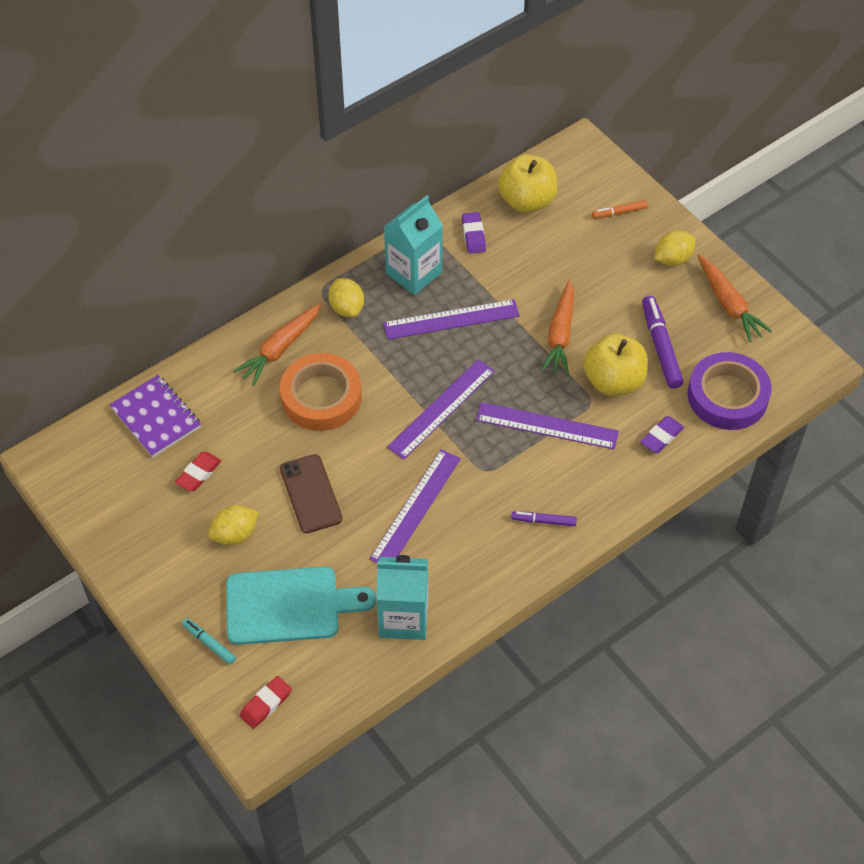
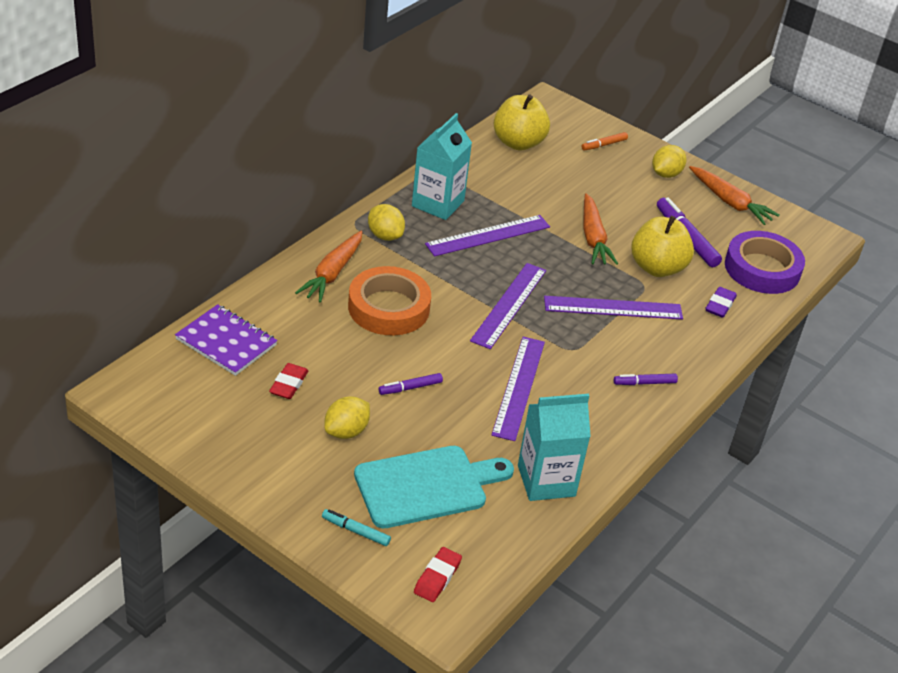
camera: 20 degrees left, 15 degrees down
(311, 494) = (410, 388): brown phone -> purple marker
(473, 235) = (481, 171): purple eraser -> none

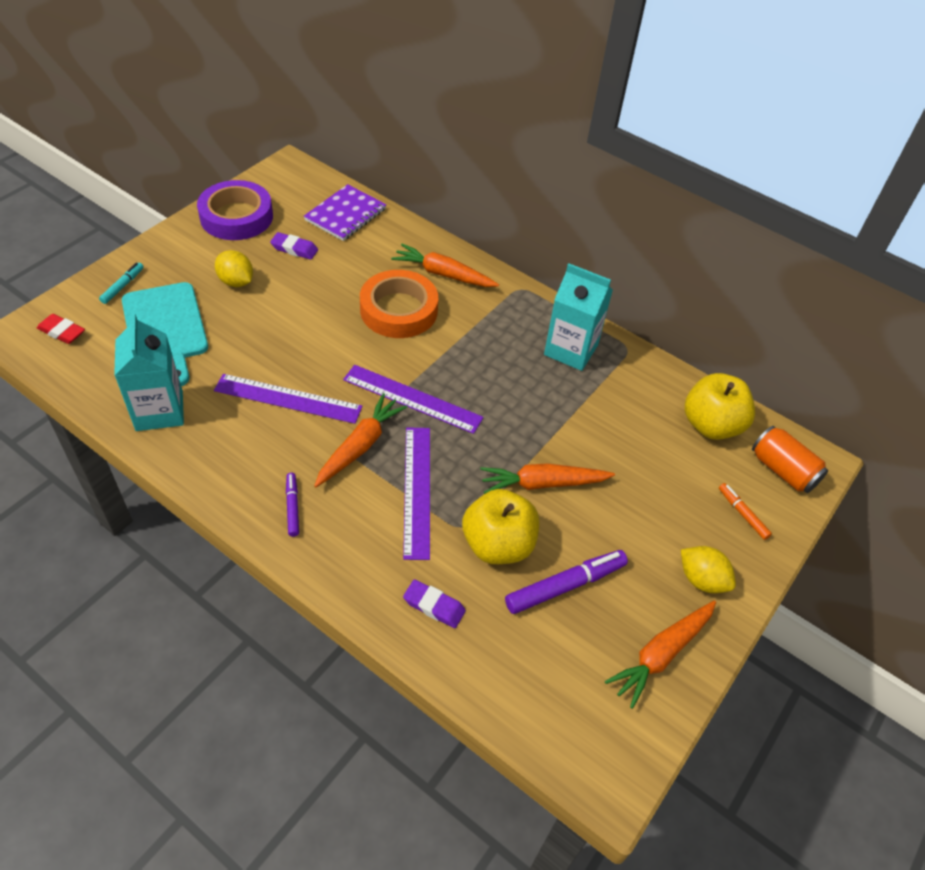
camera: 90 degrees right, 10 degrees up
(288, 384) = (294, 249): red eraser -> purple eraser
(385, 235) = (507, 309): yellow lemon -> none
(410, 388) = (289, 322): purple marker -> none
(488, 235) = (525, 388): purple ruler -> none
(559, 118) = (783, 470): none -> orange can
(570, 340) = (360, 446): none -> orange carrot
(762, 269) = (517, 673): purple tape -> purple tape (236, 216)

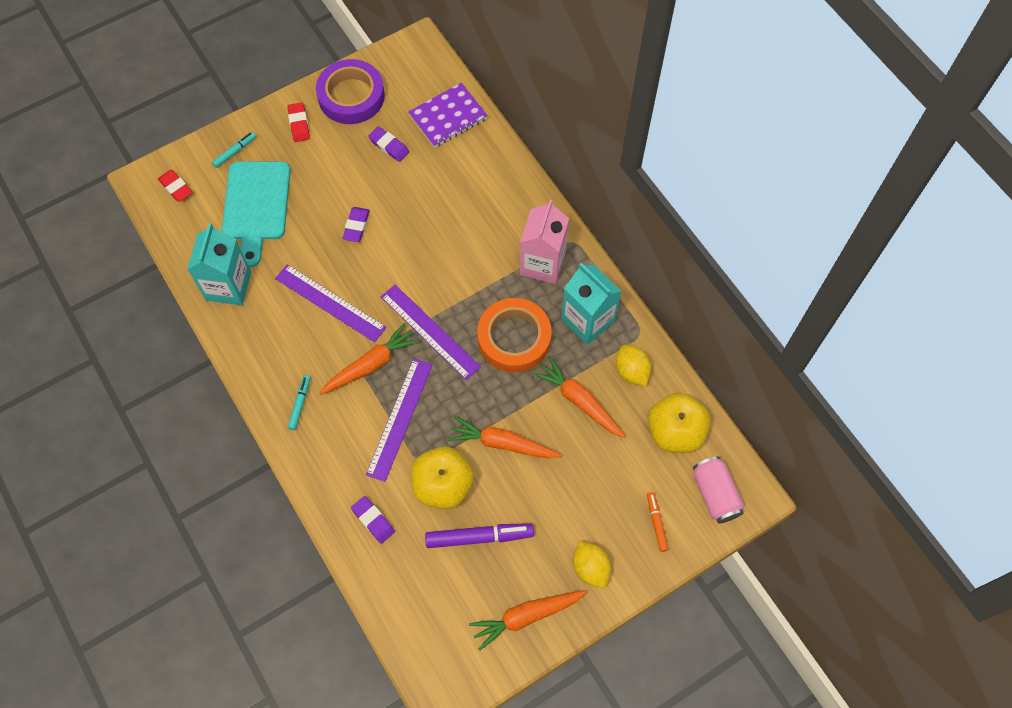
camera: 25 degrees right, 15 degrees up
(188, 249) = (299, 124): none -> red eraser
(236, 282) = (328, 170): yellow lemon -> yellow lemon (631, 371)
(288, 323) = (356, 226): none -> purple eraser
(292, 507) = (300, 404): purple marker -> turquoise marker
(399, 310) = (454, 237): orange tape -> orange tape (514, 338)
(443, 274) = (509, 207): orange carrot -> orange carrot (579, 401)
(500, 312) = (542, 263): none -> pink carton
(783, 470) = (715, 494): orange can -> pink can

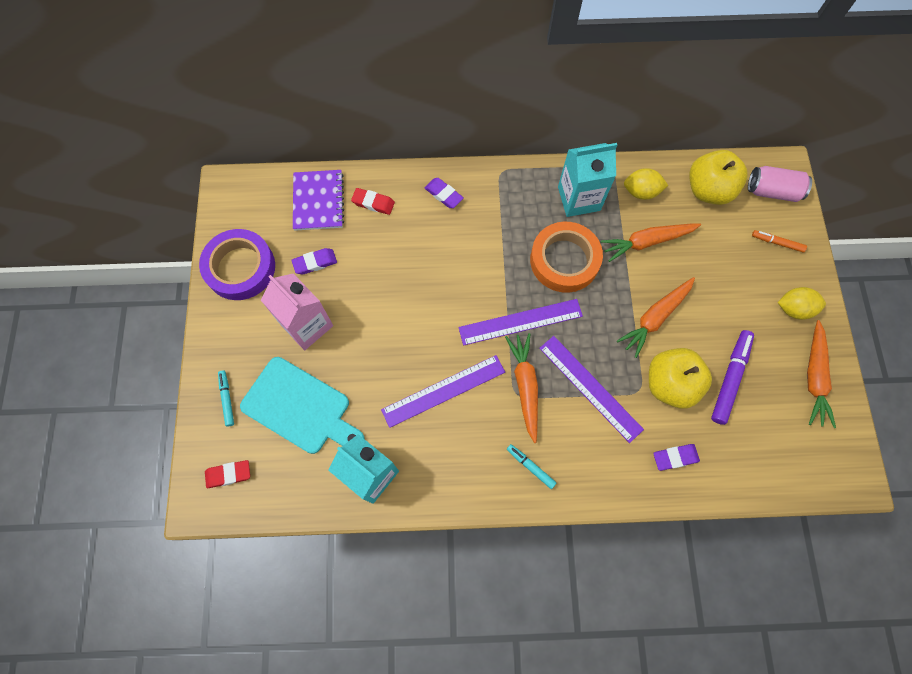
camera: 60 degrees left, 5 degrees up
(299, 124) = (238, 327): red eraser -> red eraser (373, 203)
(356, 226) = (379, 330): purple eraser -> purple eraser (443, 195)
(542, 263) = (508, 204): pink carton -> pink carton (307, 325)

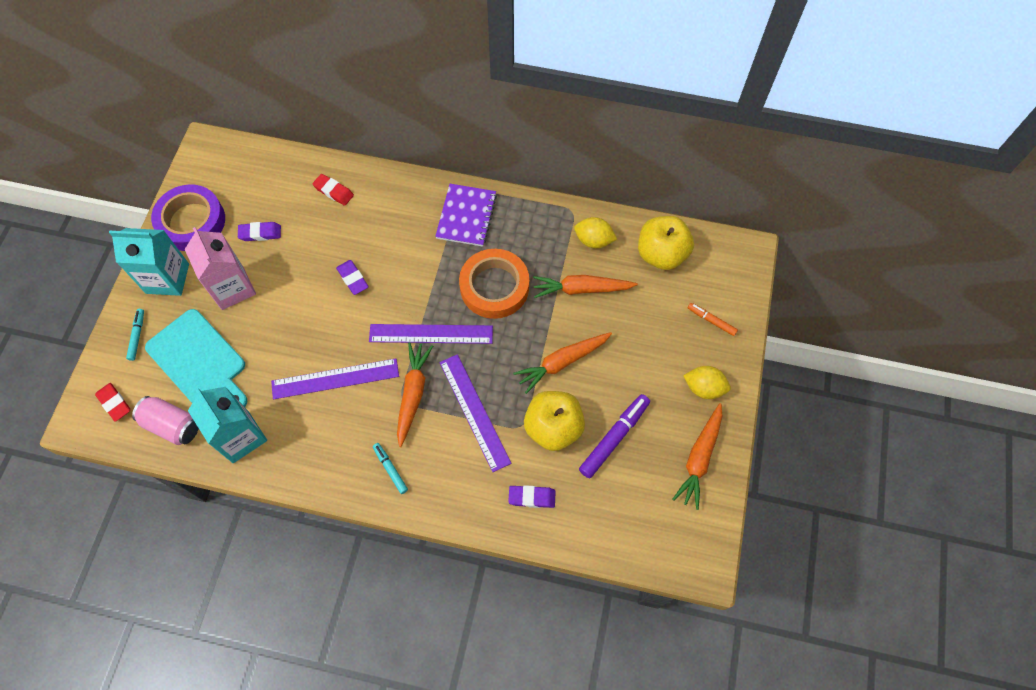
camera: 15 degrees right, 5 degrees down
(229, 474) = (114, 403): red eraser -> red eraser turned 45 degrees clockwise
(318, 201) = (284, 178): purple notebook -> purple notebook (466, 216)
(443, 195) = (402, 199): purple eraser -> purple eraser (353, 279)
(579, 198) = (530, 232): turquoise carton -> turquoise carton (167, 278)
(772, 191) = (726, 270): pink can -> pink can (172, 425)

